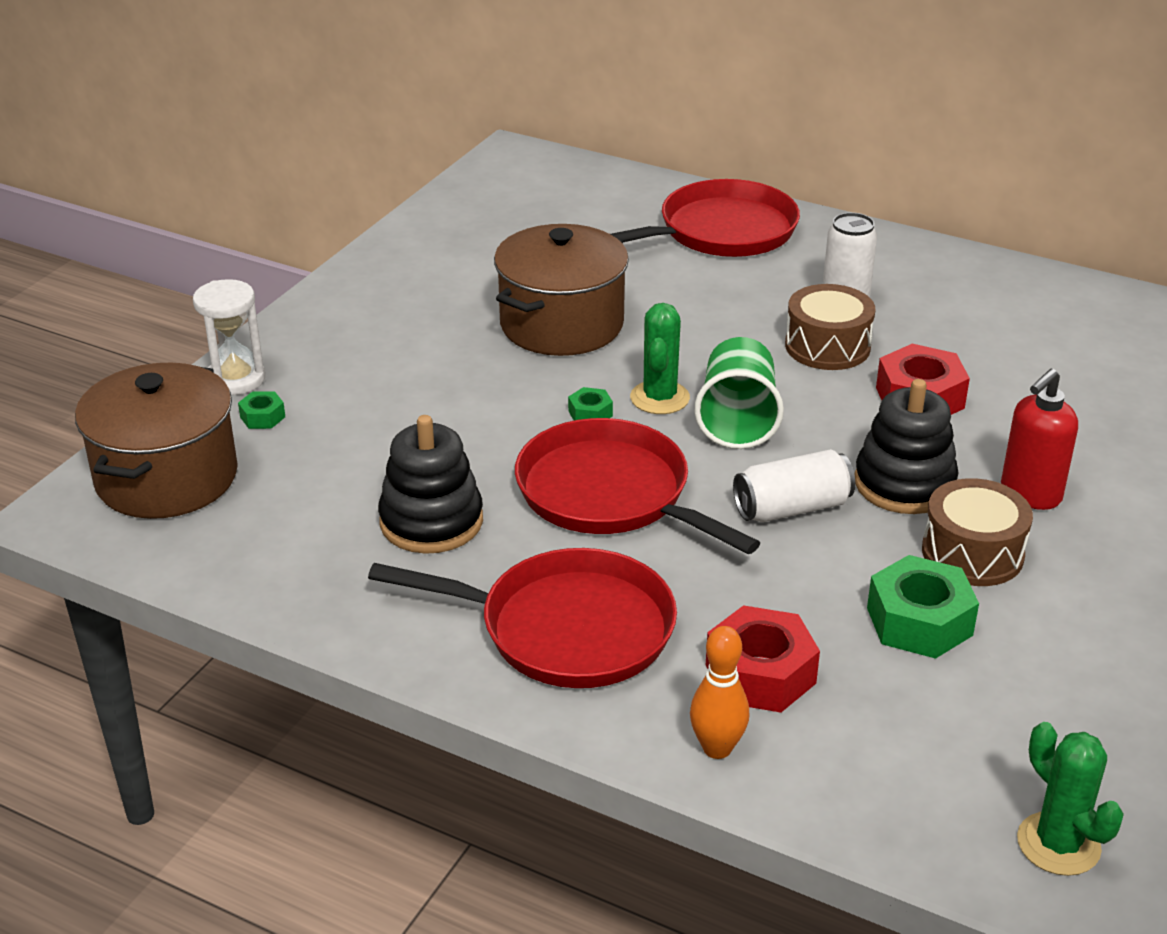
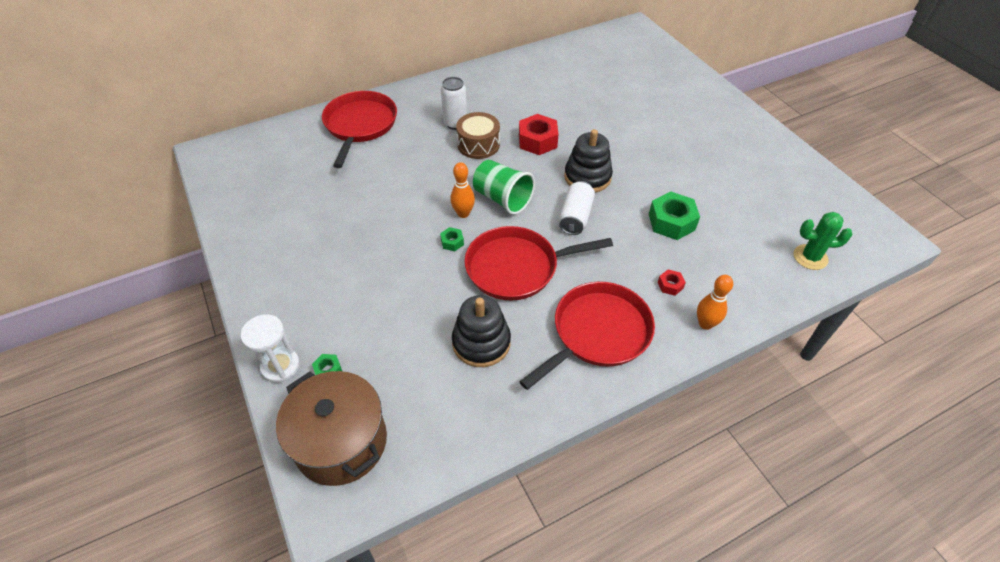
camera: 55 degrees left, 15 degrees up
(561, 324) = (373, 214): brown pot -> none
(659, 398) = (463, 213): green cactus -> orange bowling pin
(760, 674) = (670, 285): red nut -> red nut, size x0.49
(972, 553) = (643, 184): brown drum -> none
(1030, 494) = (621, 149): red soap dispenser -> none

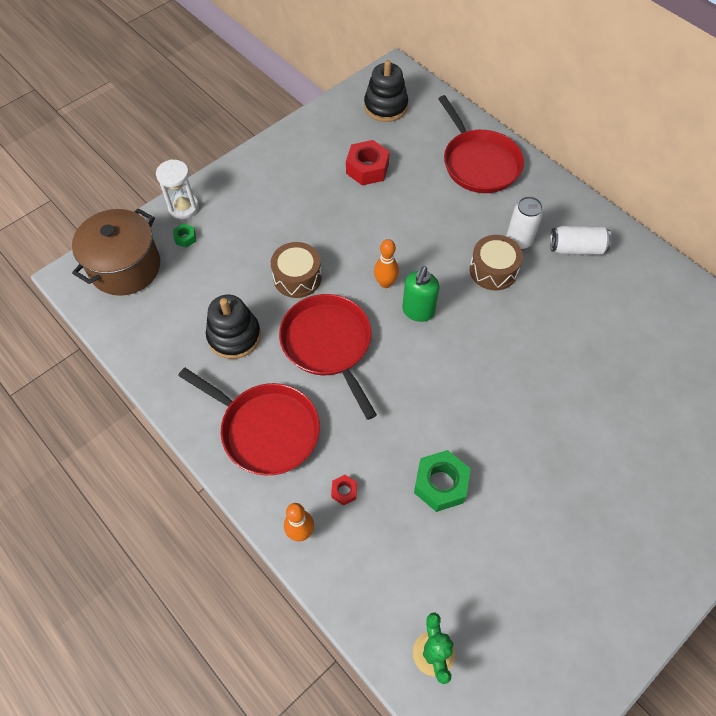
camera: 75 degrees right, 10 degrees up
(360, 125) = (479, 163): red pan -> red pan turned 75 degrees clockwise
(429, 277) = (297, 277): none -> brown drum
(452, 242) = (345, 284): green nut -> none
(502, 199) = (418, 311): green cup -> green soap dispenser
(537, 141) = (524, 324): red nut -> red nut (367, 168)
(575, 217) = (415, 384): white can -> white can (576, 248)
(587, 177) = (482, 385): black stacking toy -> black stacking toy (385, 106)

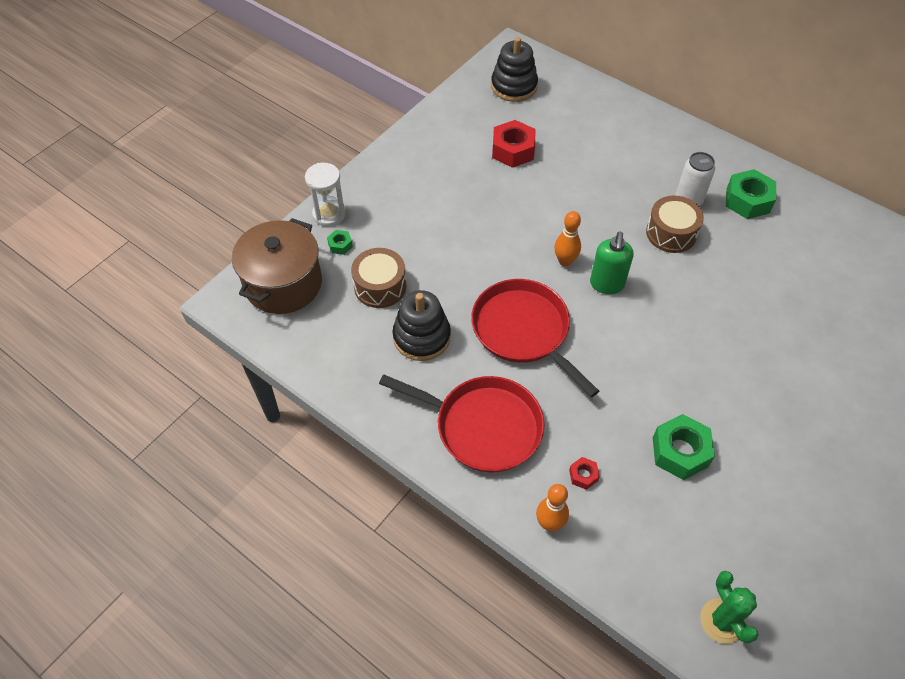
camera: 10 degrees left, 5 degrees down
(297, 277) = (471, 268): brown drum -> brown drum (380, 286)
(479, 163) = (626, 130): red pan -> none
(576, 248) = (747, 200): white can -> green nut

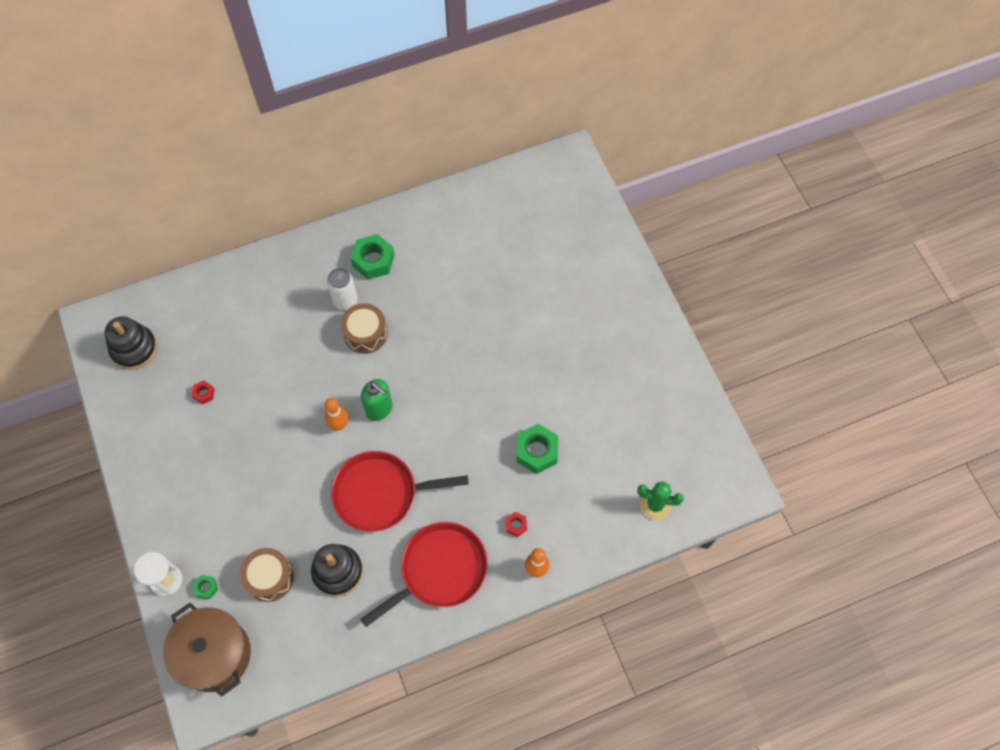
camera: 60 degrees left, 10 degrees up
(513, 150) = (204, 394): red nut -> red nut, size x0.49

